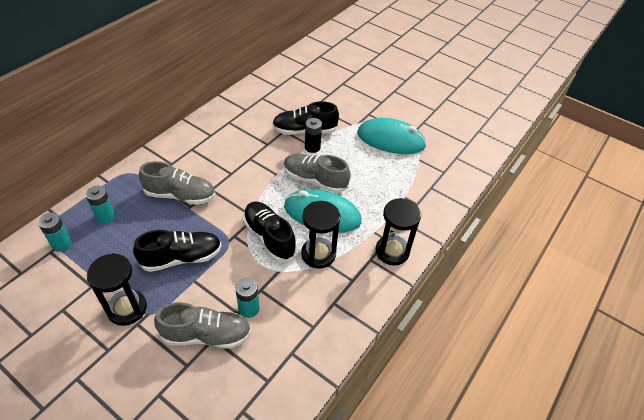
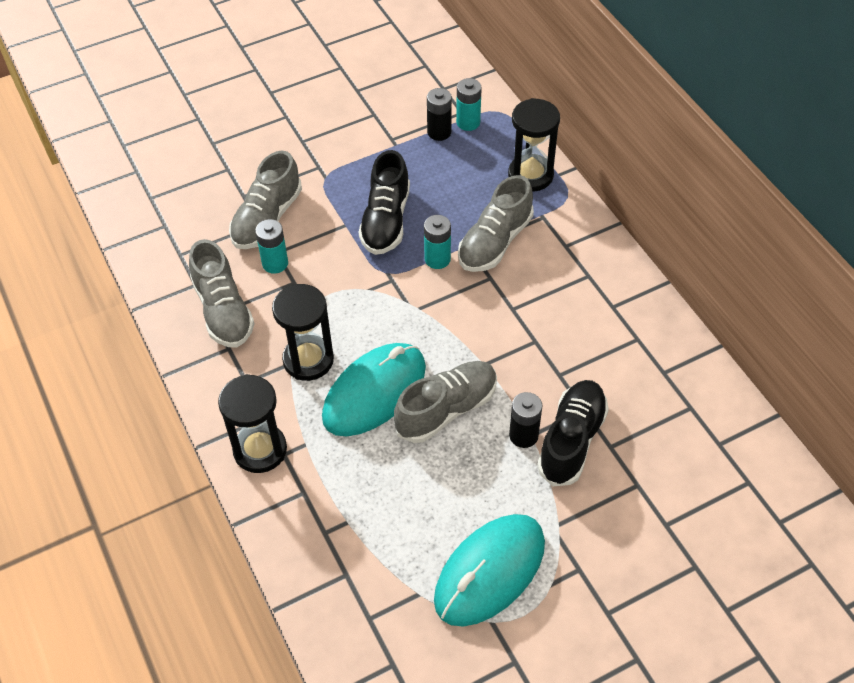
camera: 120 degrees right, 5 degrees up
(77, 258) = (439, 132): none -> black battery
(106, 217) = (493, 164): turquoise battery -> turquoise battery (437, 259)
(127, 308) = (343, 162): black hourglass -> black hourglass (530, 175)
(269, 237) = (368, 316): black shoe -> none
(305, 321) = (223, 310): none -> grey shoe

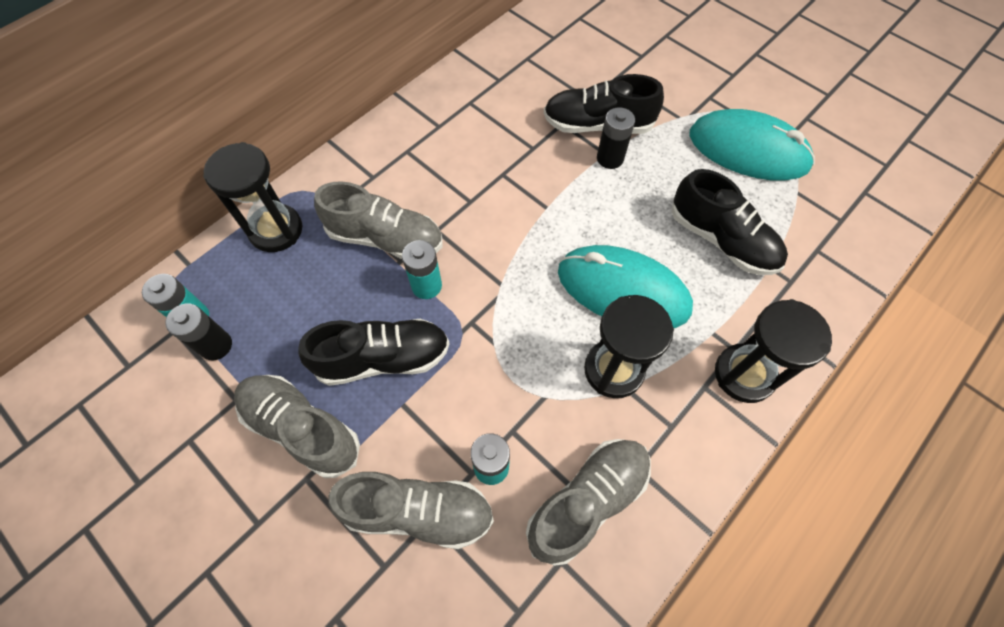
camera: 110 degrees left, 10 degrees up
(391, 493) = (721, 240): none -> black shoe
(446, 409) = (612, 223): grey shoe -> grey shoe (302, 428)

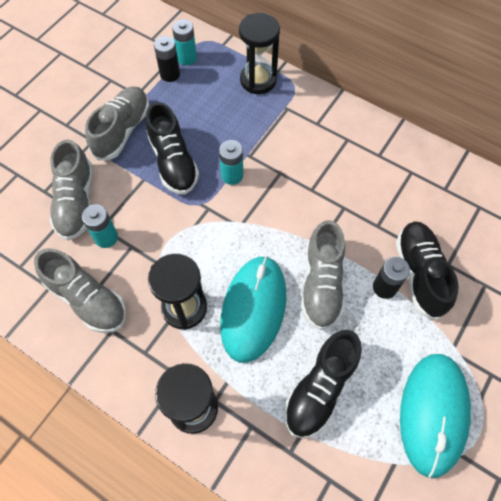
camera: 80 degrees right, 0 degrees up
(385, 238) = (265, 143): grey shoe -> grey shoe (321, 284)

